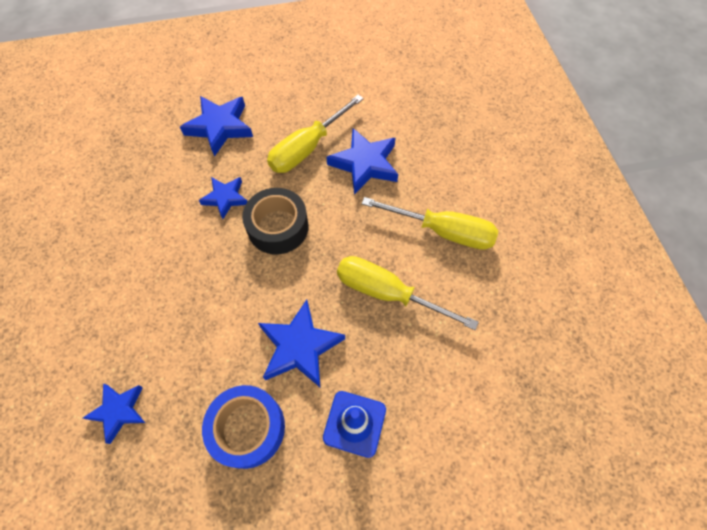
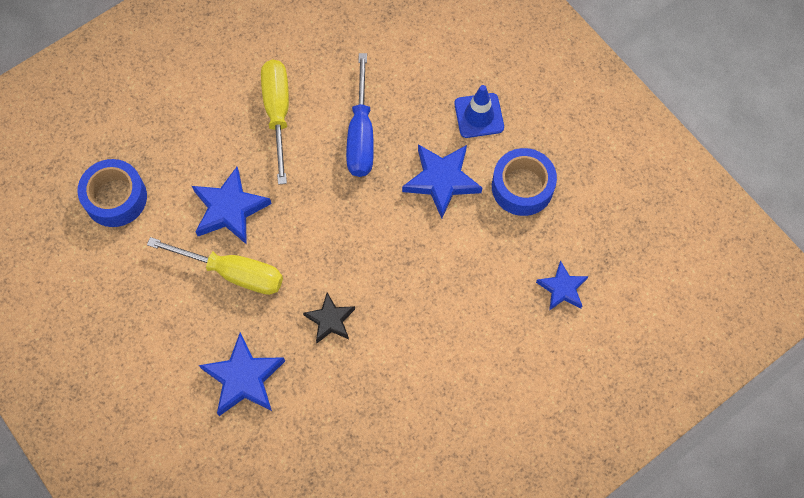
camera: 115 degrees left, 5 degrees up
(225, 198) = (330, 320): blue star -> black star
(278, 227) = (339, 254): black tape -> none
(387, 293) = (361, 134): yellow screwdriver -> blue screwdriver
(414, 96) = (115, 198): none -> blue tape

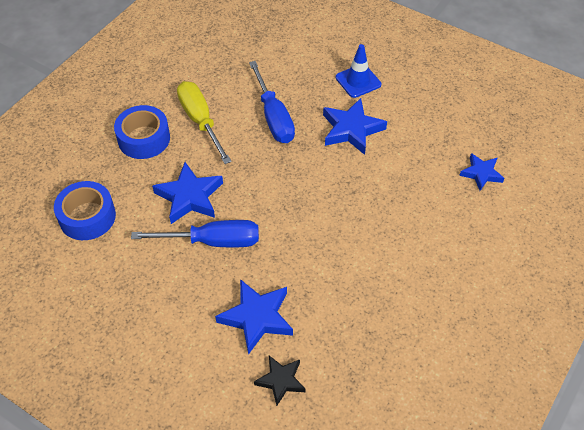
camera: 20 degrees left, 15 degrees down
(233, 273) = (213, 241): yellow screwdriver -> blue screwdriver
(330, 320) = (310, 251): black star -> black star (281, 380)
(522, 187) = (414, 116): blue tape -> blue tape (144, 139)

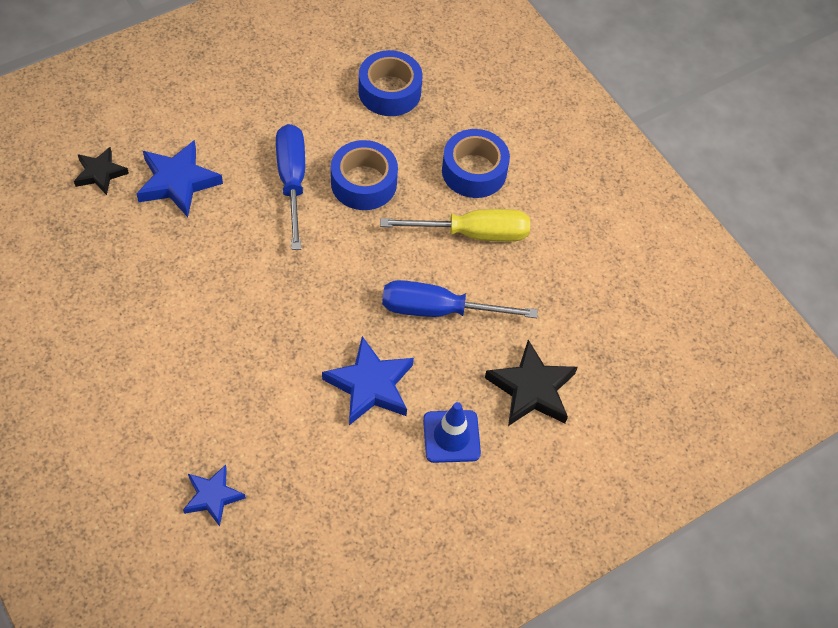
camera: 110 degrees right, 5 degrees up
(190, 197) = (363, 183): blue star -> blue tape
(213, 241) = (292, 181): blue screwdriver -> blue screwdriver turned 150 degrees clockwise
(301, 57) = (531, 389): none -> black star

